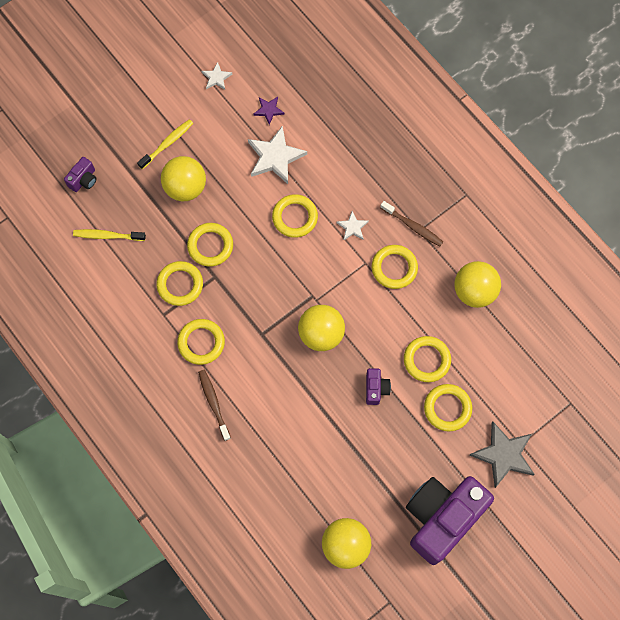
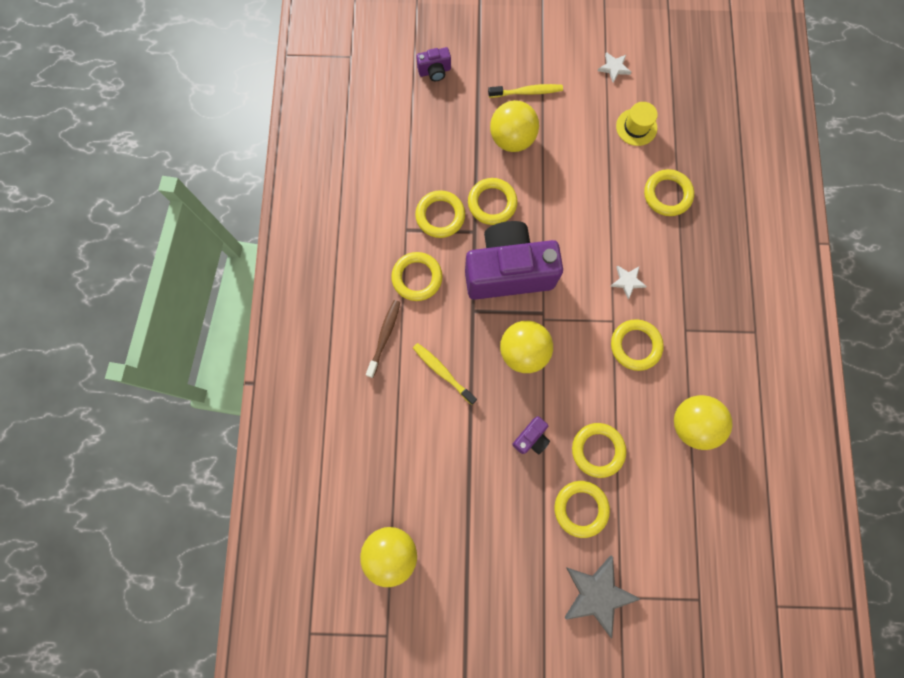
camera: 40 degrees right, 5 degrees up
(107, 236) = (415, 130): yellow toothbrush -> yellow toothbrush (442, 372)
(268, 110) = (636, 127): purple star -> yellow hat
(275, 157) = (609, 170): white star -> none
(295, 217) = (583, 234): yellow ring -> yellow ring (667, 194)
(413, 226) = (682, 322): brown toothbrush -> none
(441, 518) = (494, 602): purple camera -> purple camera (508, 271)

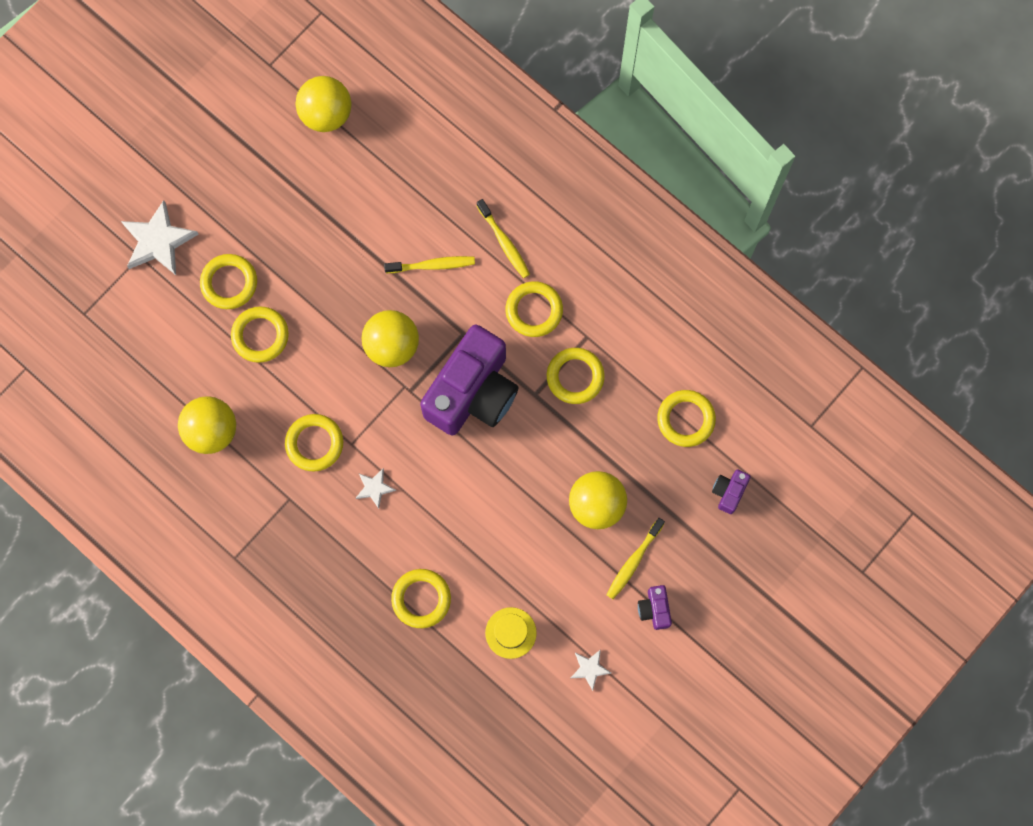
camera: 130 degrees right, 0 degrees up
(384, 337) = (504, 242): brown toothbrush -> yellow toothbrush
(492, 203) = (548, 432): yellow ring -> yellow ring (686, 419)
(531, 438) = (316, 291): purple camera -> purple camera (654, 609)
(597, 594) = (158, 241): grey star -> white star

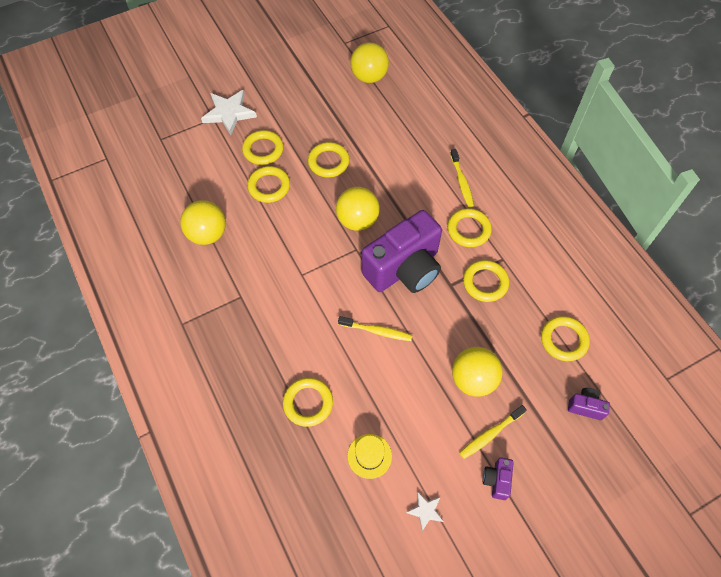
camera: 20 degrees right, 15 degrees down
(314, 443) = (275, 265): yellow ring -> yellow ring (328, 162)
(374, 488) = (305, 310): white star -> none
(432, 265) = (406, 180): yellow toothbrush -> yellow toothbrush (377, 331)
(729, 492) = (585, 407): purple camera -> purple camera turned 60 degrees clockwise

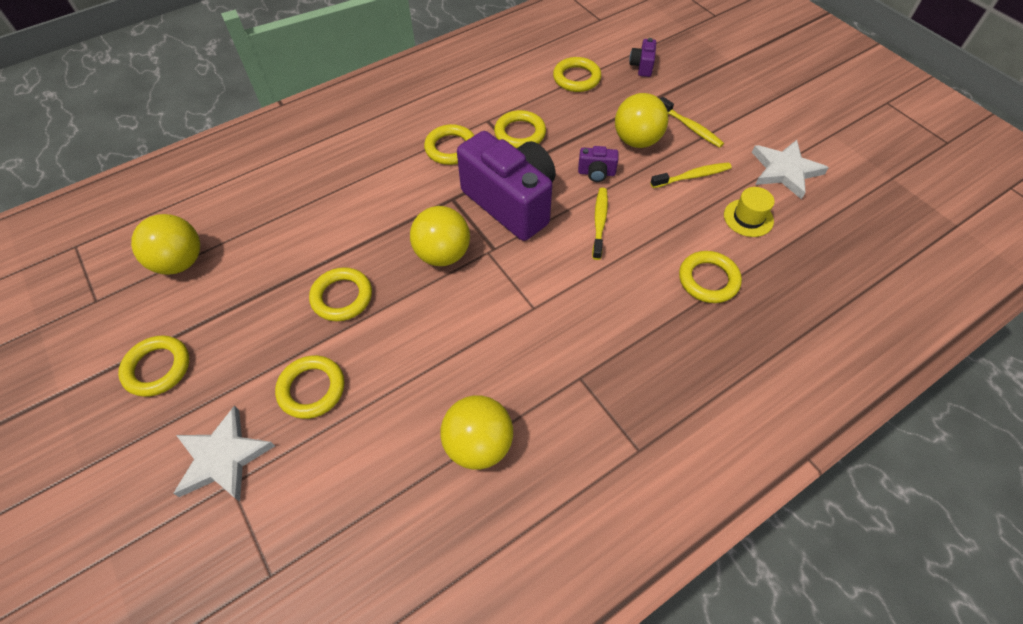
camera: 95 degrees left, 5 degrees down
(269, 186) = (385, 369): yellow ring -> yellow ring (157, 368)
(425, 511) = (785, 171): white star -> white star, size x1.94
(461, 182) = (380, 156): yellow toothbrush -> yellow toothbrush (692, 176)
(496, 480) = (734, 123): purple camera -> purple camera (596, 173)

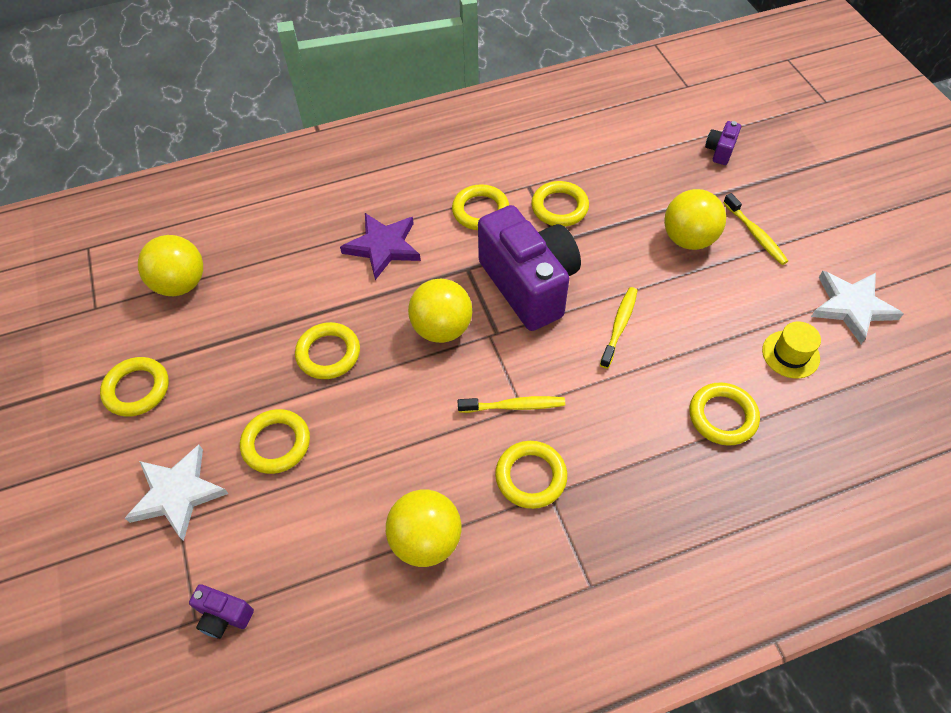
camera: 15 degrees right, 0 degrees up
(370, 194) = (383, 247): none -> purple star
(576, 78) = (640, 153): yellow ring -> yellow ring (531, 476)
(596, 173) = (631, 269): purple camera -> purple camera (224, 616)
(692, 176) = (740, 293): yellow toothbrush -> yellow toothbrush (514, 406)

